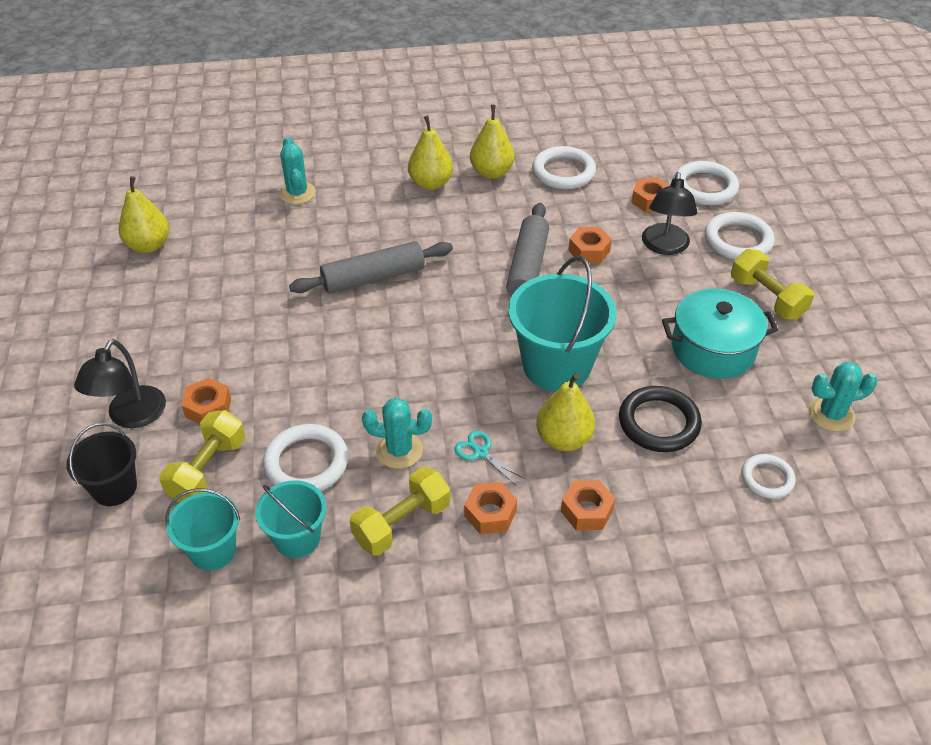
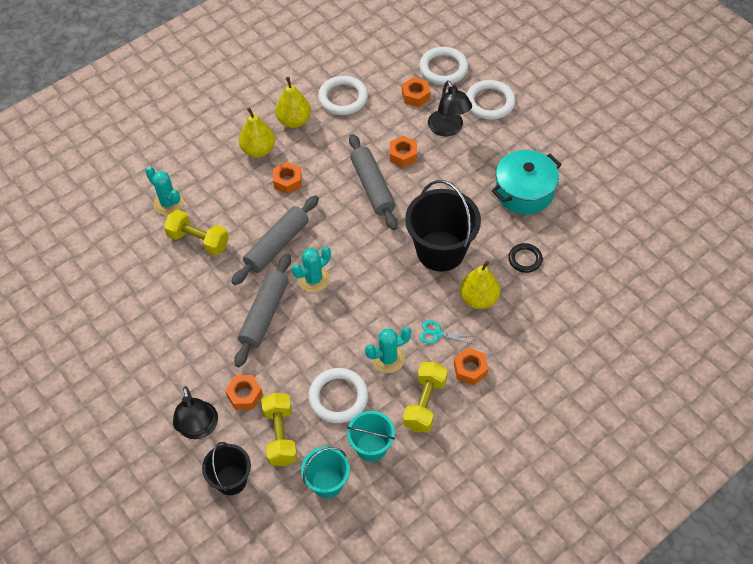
camera: 30 degrees left, 10 degrees up
(149, 245) = (94, 299): yellow pear -> none
(301, 337) = (264, 314): none -> grey rolling pin
(556, 365) = (440, 251): turquoise bucket -> black bucket
(586, 510) = (522, 338): orange nut -> orange nut (287, 181)
(659, 423) = (525, 259): black ring -> black ring, size x0.62
(767, 298) = (533, 139): yellow dumbbell -> yellow dumbbell (198, 240)
(767, 478) = (605, 264): white ring -> none
(831, 414) = (614, 204): turquoise cactus -> turquoise cactus (313, 279)

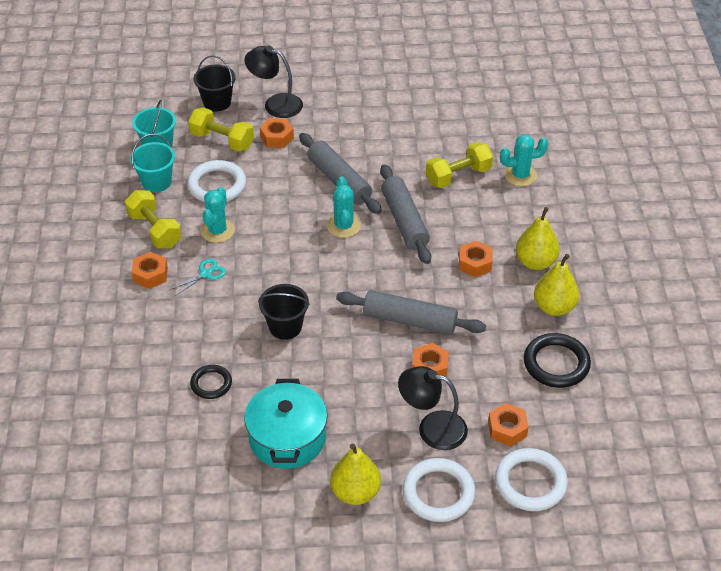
camera: 125 degrees right, 10 degrees down
(343, 98) = (556, 363): white ring -> black ring
(440, 251) = (285, 327): black bucket -> black bucket, size x0.57
(478, 299) = (207, 322): yellow pear -> yellow pear (355, 492)

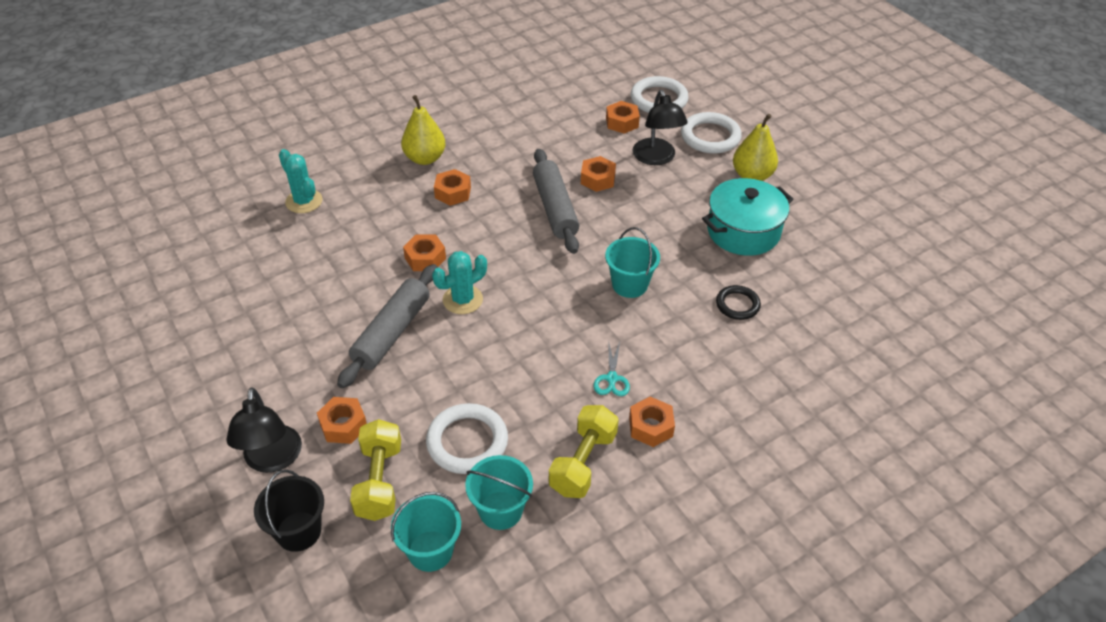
camera: 120 degrees left, 0 degrees up
(205, 274) = (612, 379): turquoise scissors -> turquoise scissors turned 105 degrees counterclockwise
(217, 231) = (542, 401): turquoise cactus -> none
(285, 327) = (629, 285): black bucket -> turquoise bucket
(404, 221) = (425, 258): grey rolling pin -> orange nut
(458, 176) = (329, 243): yellow dumbbell -> none
(554, 307) = (473, 134): yellow pear -> none
(556, 363) = (535, 117): black ring -> none

